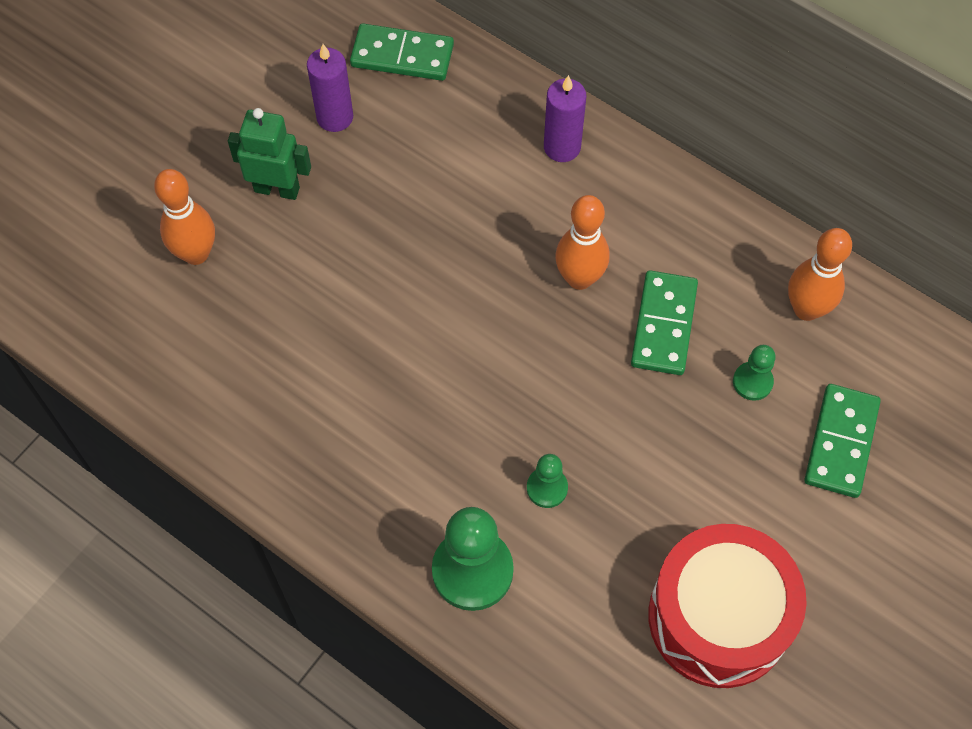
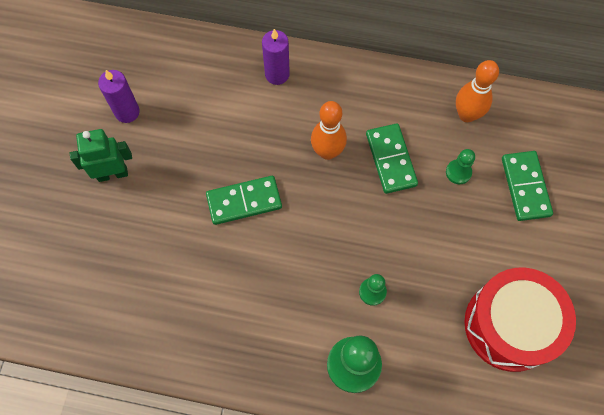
camera: 25 degrees left, 5 degrees up
(196, 253) = (80, 238): orange bowling pin -> none
(402, 56) = (150, 56): green domino -> green domino (244, 201)

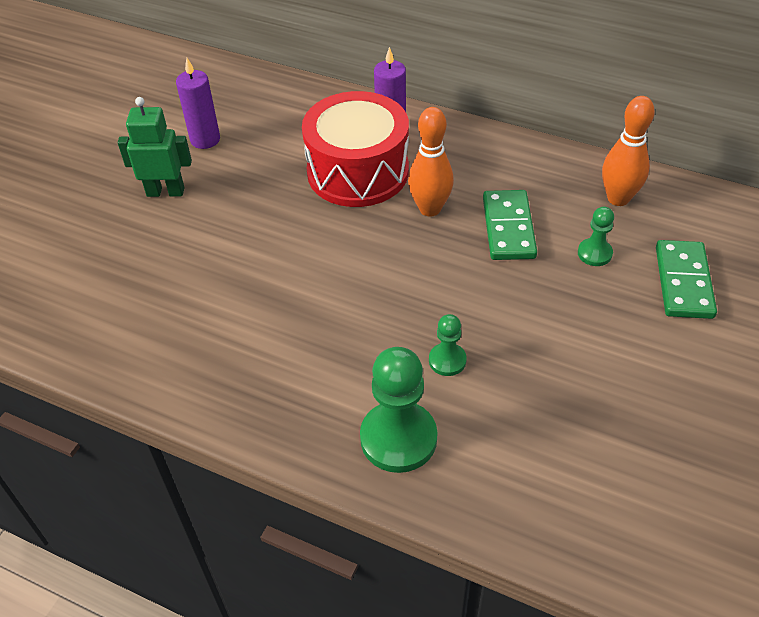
camera: 15 degrees right, 20 degrees down
(244, 201) = (311, 241): green domino -> none
(510, 325) = (633, 433): red drum -> red drum (358, 171)

